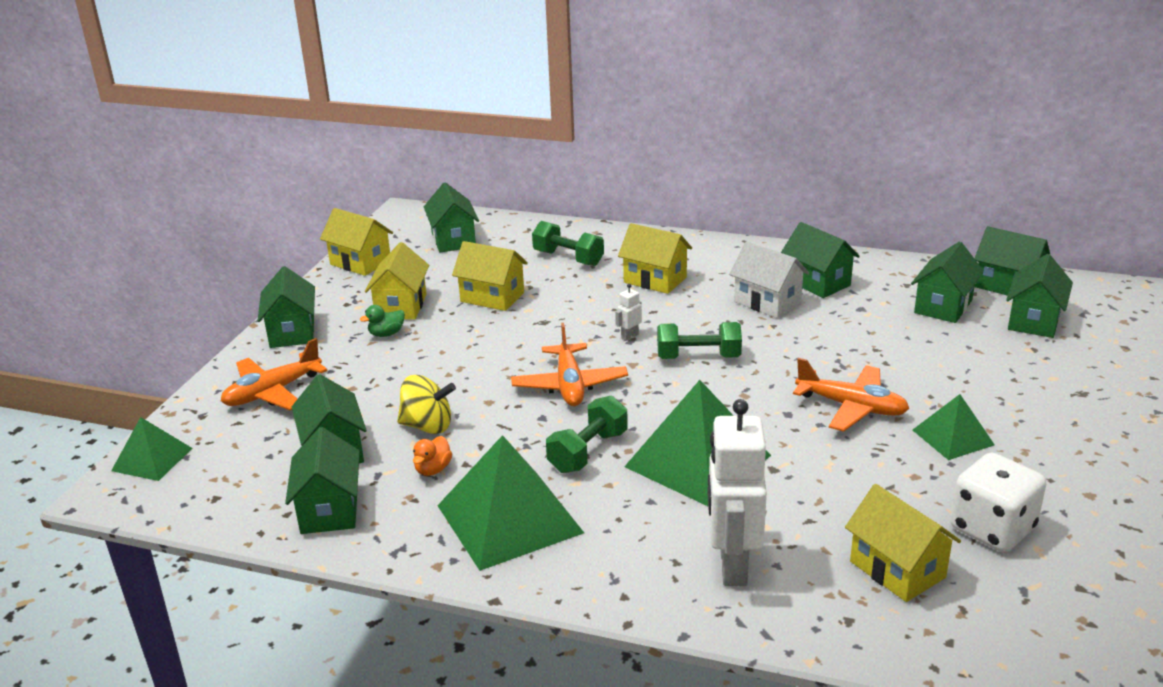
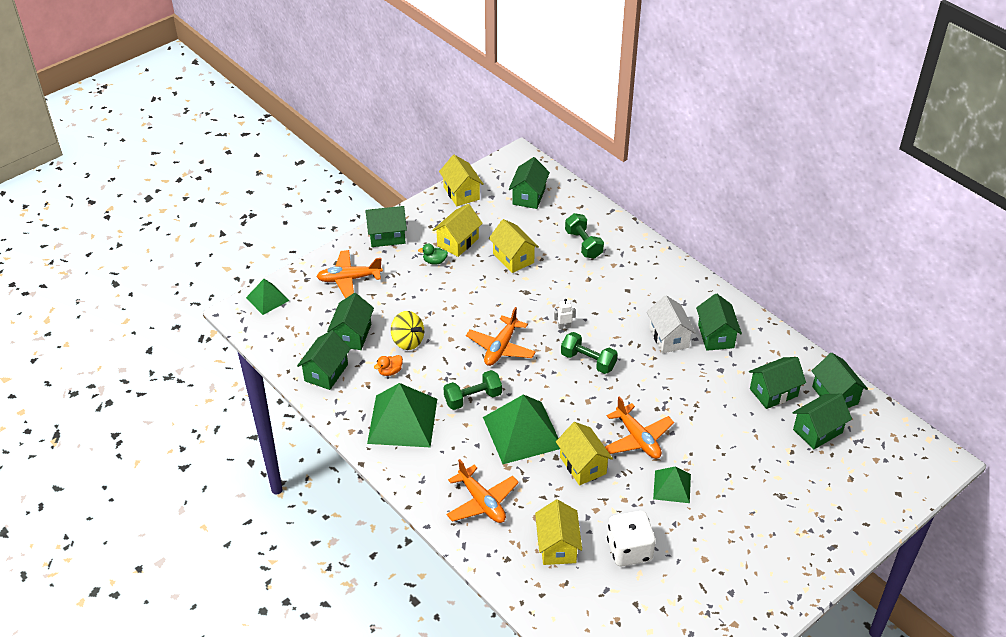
camera: 30 degrees right, 15 degrees up
(292, 332) = (387, 236): green house -> green house turned 60 degrees clockwise
(655, 280) = (619, 287): yellow house -> yellow house (582, 465)
(732, 566) = (482, 502): white robot -> orange plane

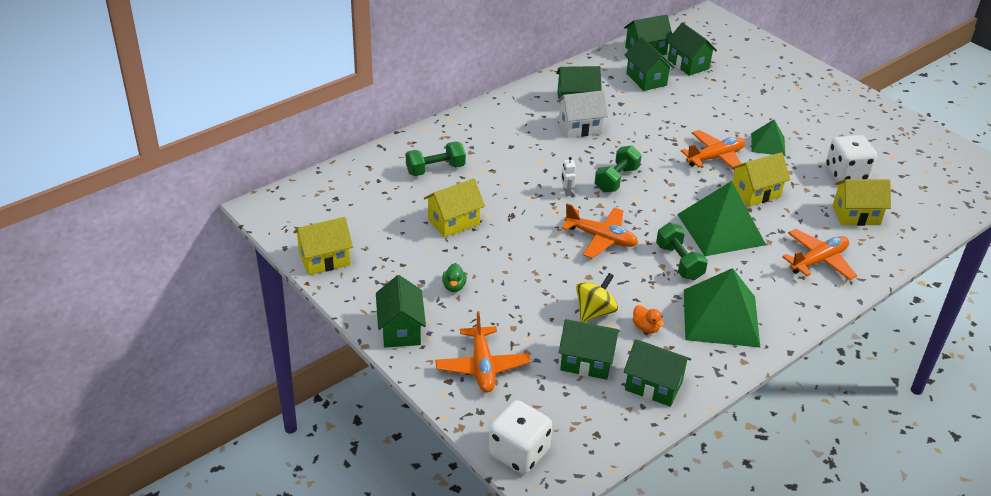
camera: 90 degrees left, 5 degrees down
(267, 299) = (519, 453): green pyramid -> white dice
(458, 242) = (420, 265): yellow house -> none
(528, 196) = (343, 204): green house -> none

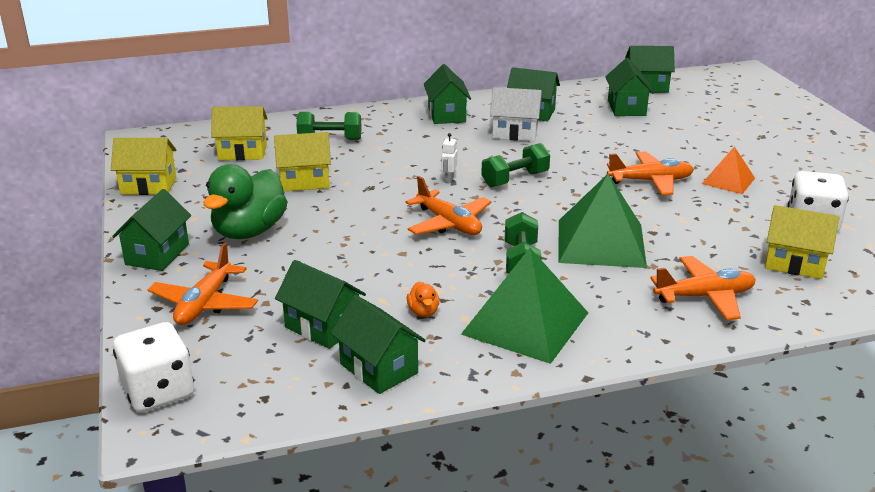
camera: 25 degrees right, 10 degrees down
(454, 286) = (249, 231): green duck -> green duck, size x2.44
(594, 312) = (377, 284): yellow spinning top -> none
(688, 64) = (687, 103): green house -> green house (446, 115)
(755, 193) = (674, 219): yellow house -> yellow house (242, 152)
(768, 144) = (728, 180): green pyramid -> orange pyramid

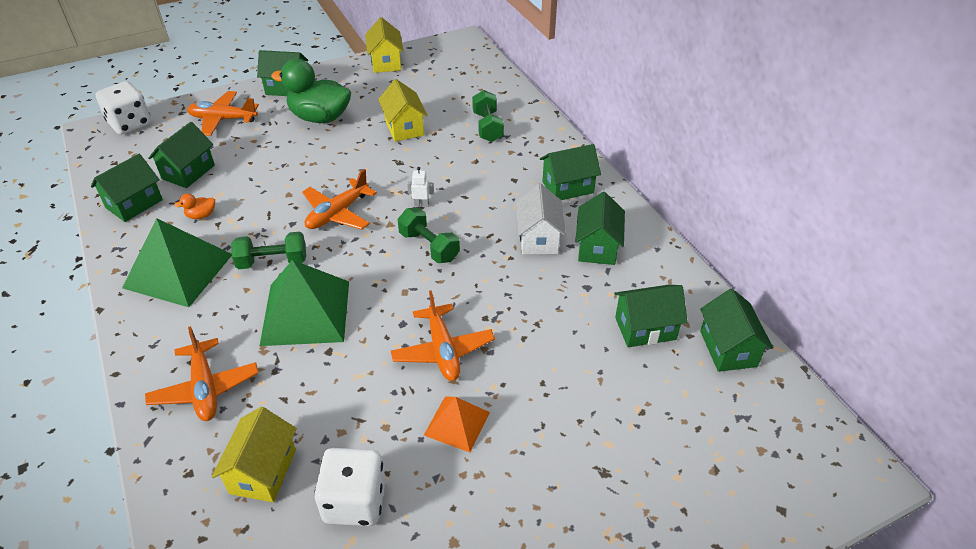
camera: 80 degrees right, 15 degrees up
(242, 152) = (451, 89): yellow house -> none

